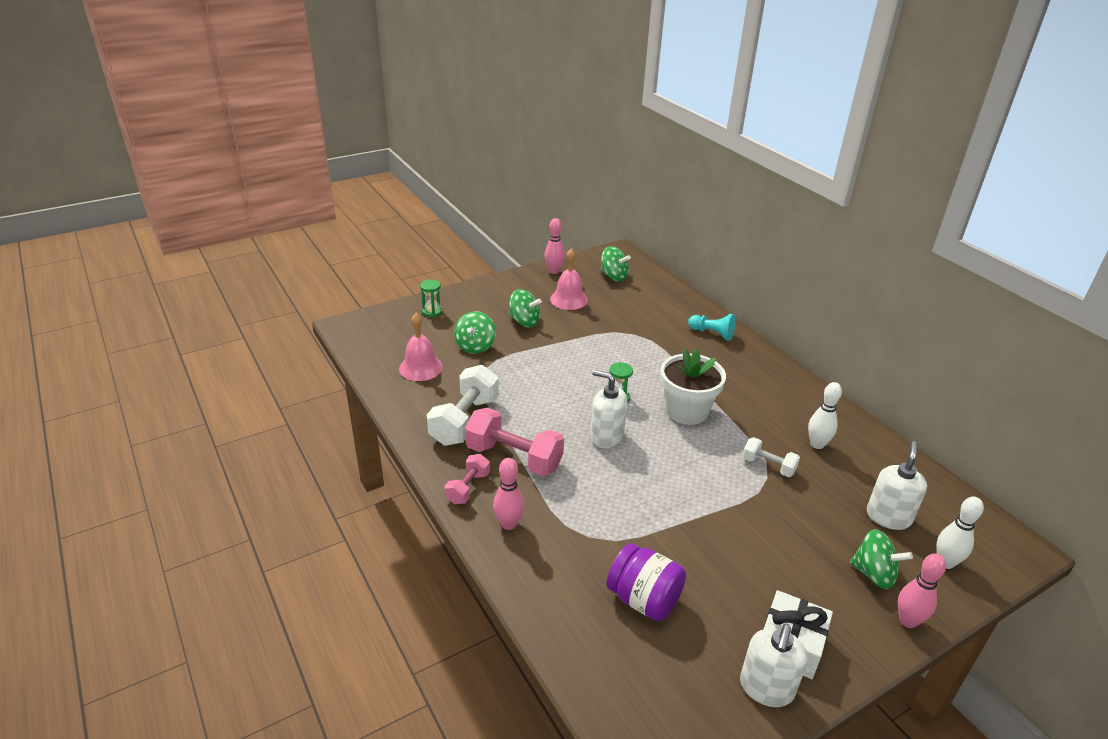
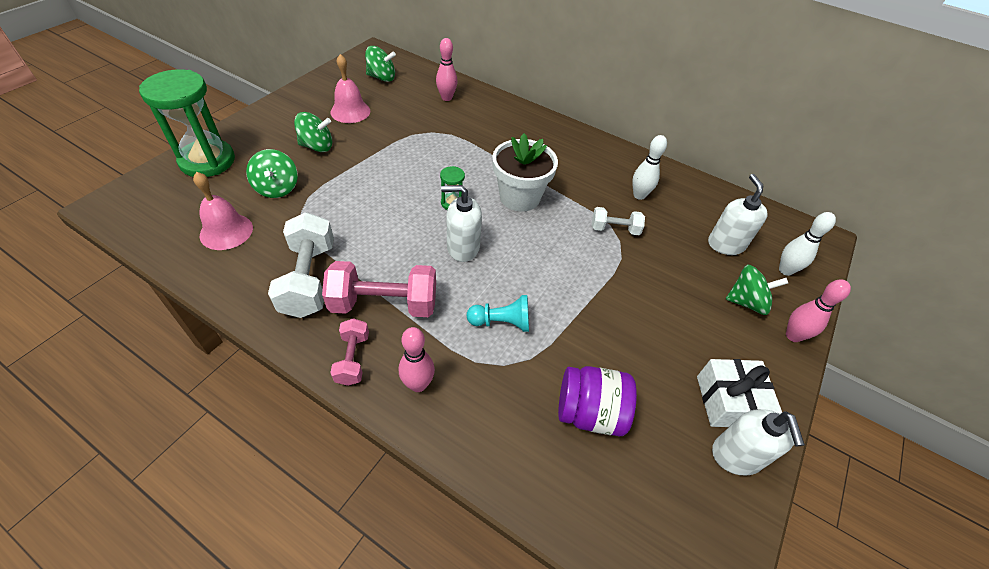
camera: 30 degrees left, 15 degrees up
(432, 312) = (207, 161): green hourglass -> green hourglass, size x2.29
(554, 271) = (320, 85): pink bowling pin -> pink bowling pin (446, 98)
(712, 333) = (499, 113): turquoise pawn -> turquoise pawn (501, 322)

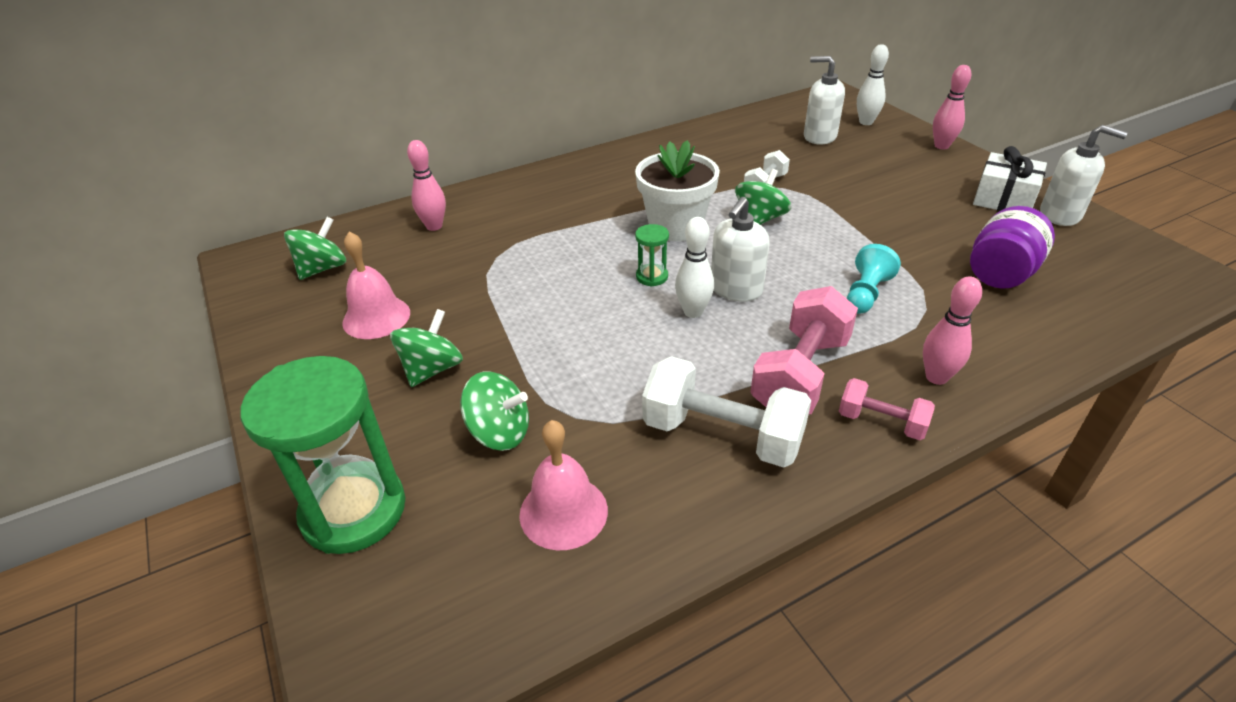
camera: 55 degrees left, 10 degrees down
(639, 195) = (723, 156): white bowling pin -> white bowling pin (693, 312)
(746, 302) = (895, 152): green spinning top -> green spinning top (760, 219)

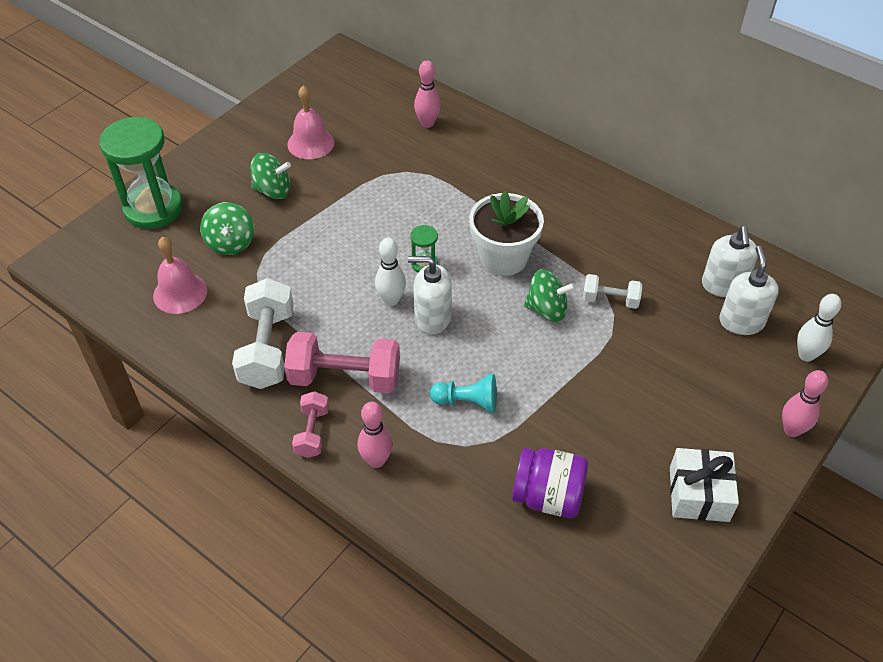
camera: 65 degrees right, 10 degrees up
(322, 268) = (349, 94): green spinning top -> none
(1060, 215) = (693, 546): white soap dispenser -> white soap dispenser (723, 285)

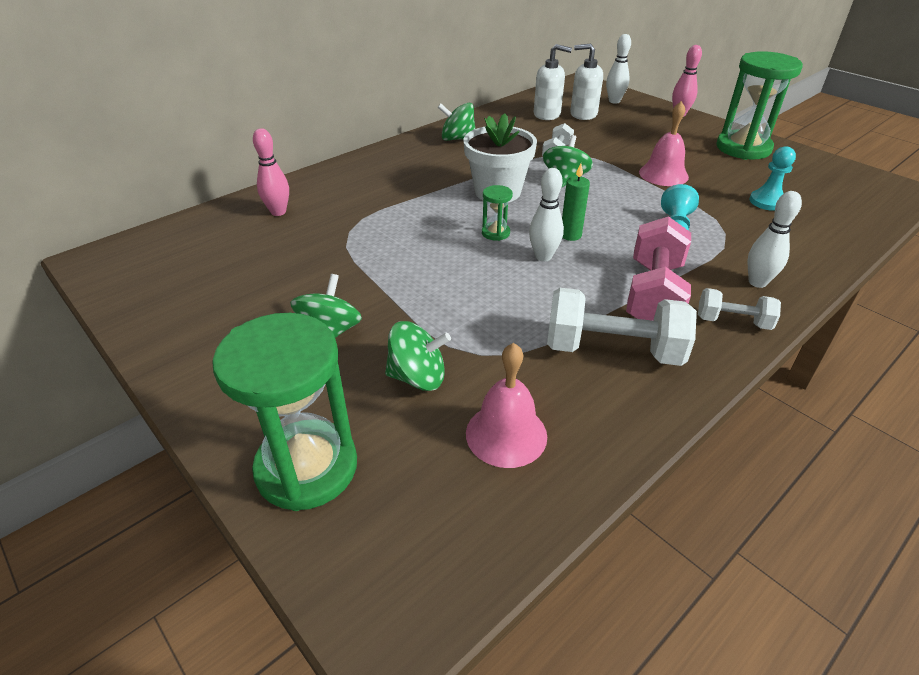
camera: 80 degrees left, 10 degrees down
(310, 143) = (255, 295): pink bell -> pink bell (663, 174)
(312, 432) = (733, 322): pink dumbbell -> white dumbbell
(376, 460) = (757, 282): pink bowling pin -> white bowling pin
(432, 318) = (570, 235): white soap dispenser -> green candle
(548, 497) = (767, 202): purple jar -> turquoise pawn
(617, 213) = (457, 139): none -> green spinning top
(699, 494) = (743, 148): white gift -> green hourglass

